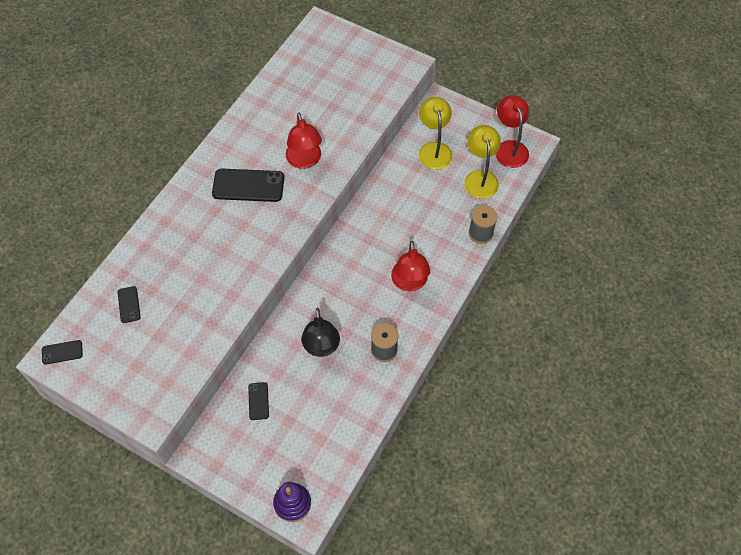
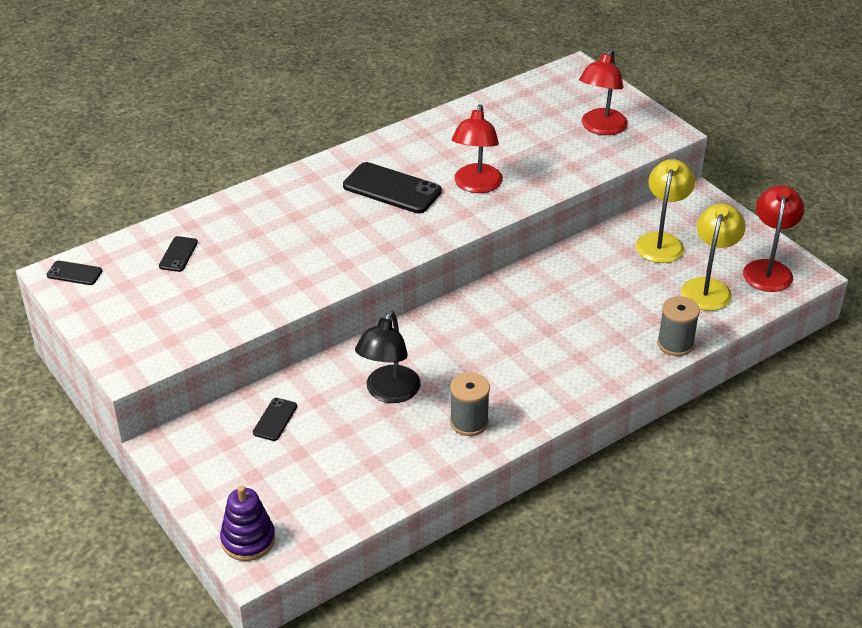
camera: 25 degrees right, 20 degrees down
(409, 283) = (546, 365): red lamp -> red lamp (601, 128)

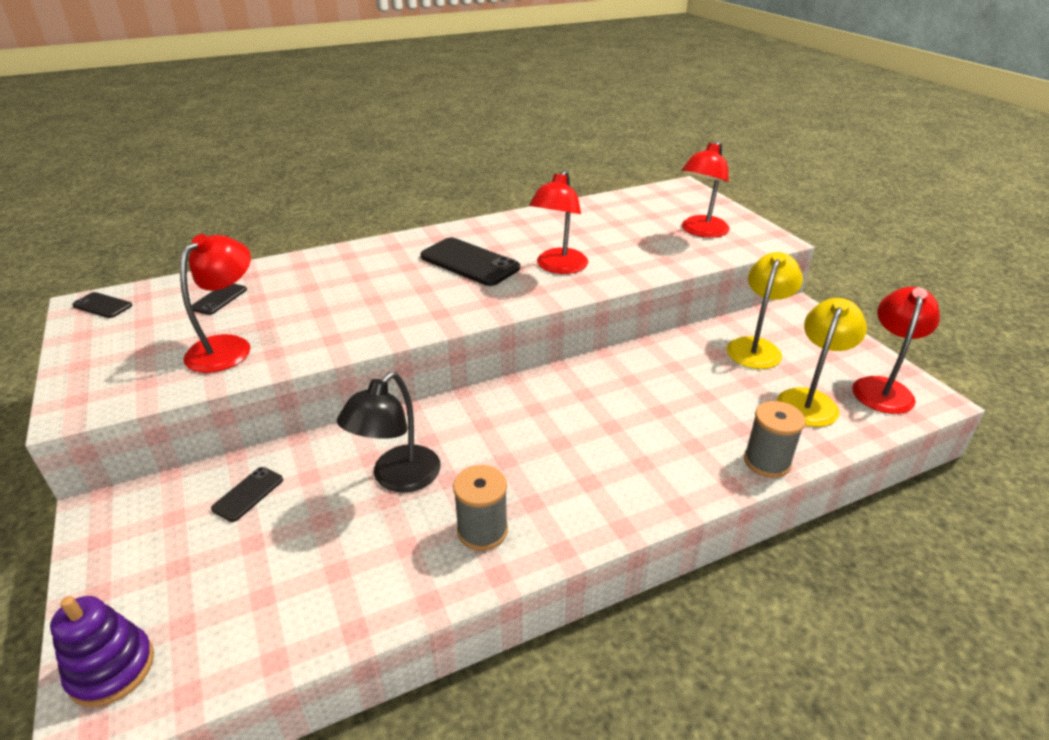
camera: 10 degrees right, 5 degrees down
(218, 300) = (228, 347): none -> red lamp

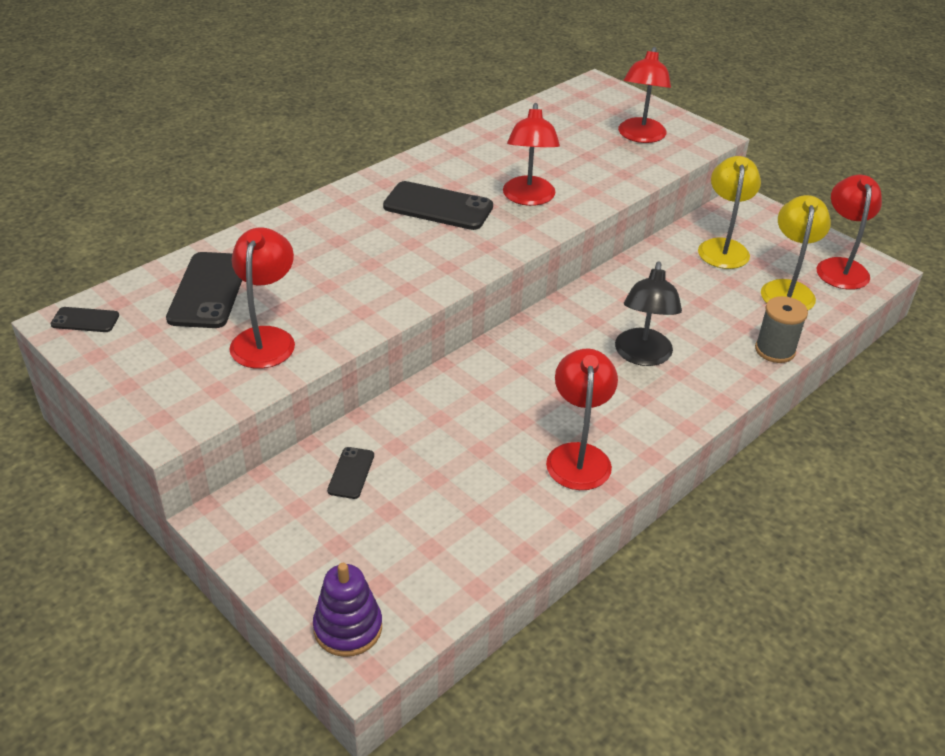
camera: 20 degrees left, 5 degrees up
(219, 299) = (208, 290): black phone -> black phone, size x1.95
(397, 478) = (477, 430): black lamp -> black lamp (642, 356)
(482, 530) = (578, 455): grey spool -> red lamp

